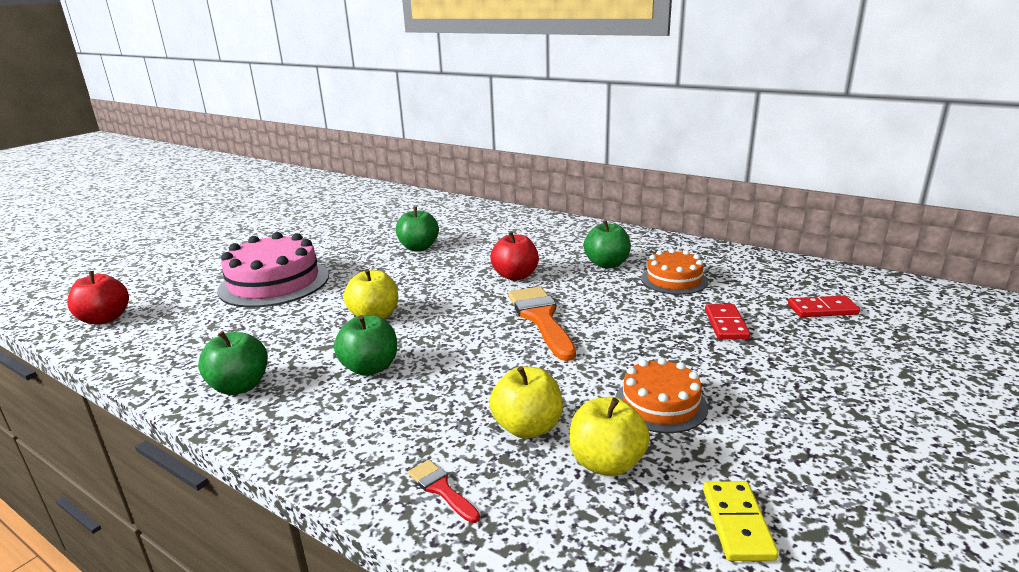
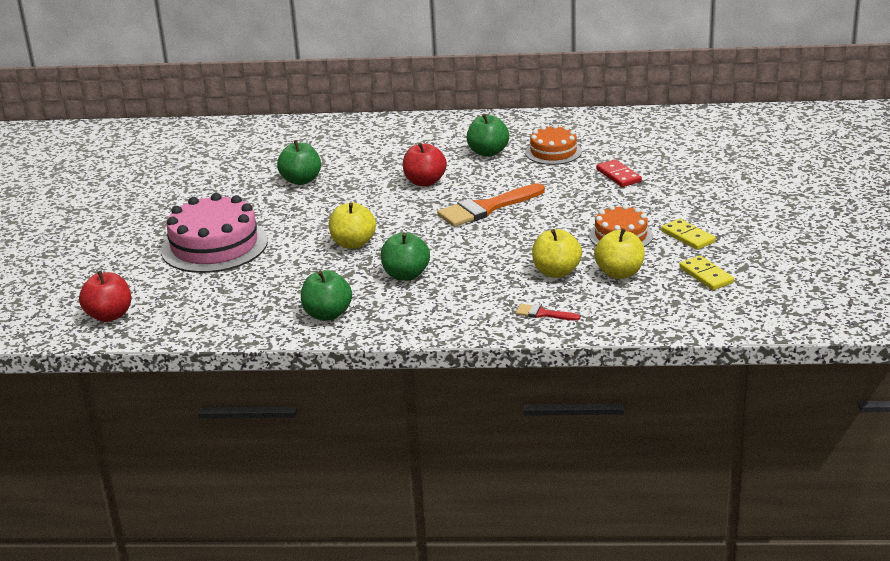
camera: 30 degrees left, 5 degrees up
(541, 318) = (486, 208): orange brush -> orange brush turned 75 degrees counterclockwise
(756, 439) = (688, 237): none -> yellow domino
(822, 309) = (672, 147): red domino -> none

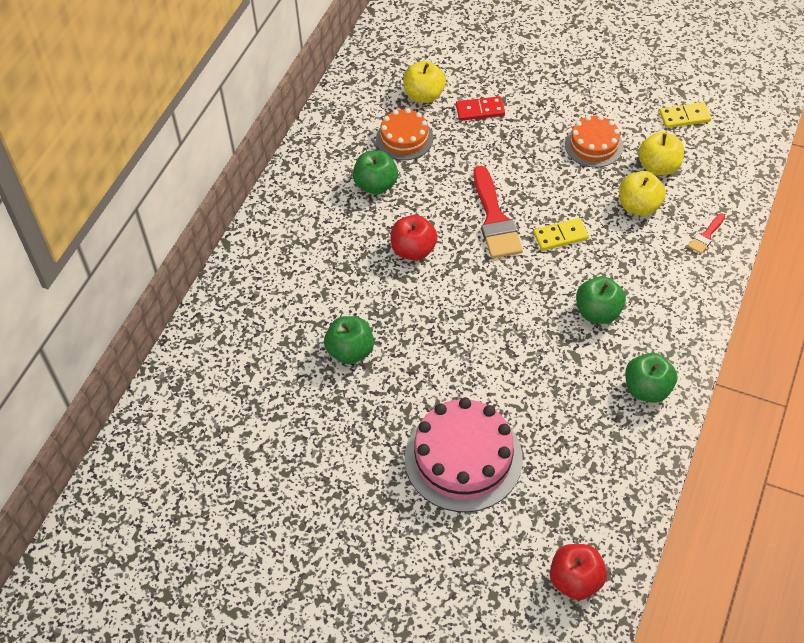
camera: 70 degrees left, 25 degrees up
(353, 244) = (516, 338): yellow apple -> yellow apple (424, 95)
(486, 208) = (495, 219): orange brush -> red brush
(688, 237) = (615, 105): yellow domino -> yellow domino (560, 236)

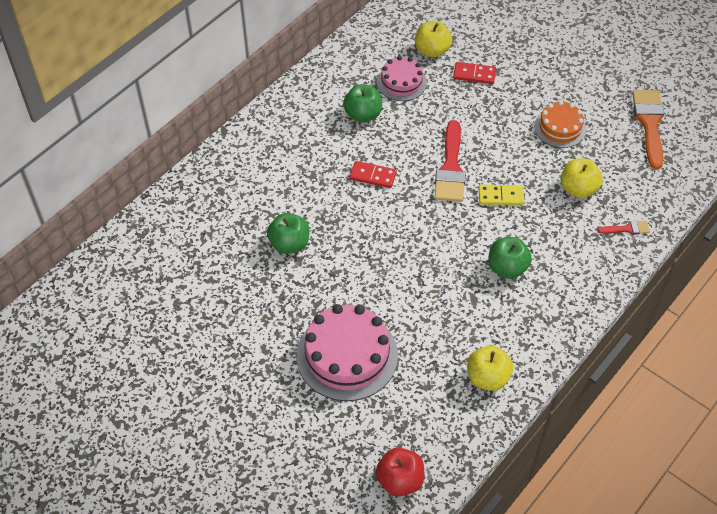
camera: 15 degrees right, 0 degrees up
(404, 138) = (401, 82): orange cake -> pink cake
(413, 250) = (373, 176): red apple -> red domino
(647, 389) = (523, 343): green apple -> none
(658, 167) = (609, 160): yellow apple -> yellow apple (487, 377)
(684, 117) = (649, 123): yellow domino -> orange brush
(706, 236) = (627, 229): red brush -> red brush turned 150 degrees counterclockwise

